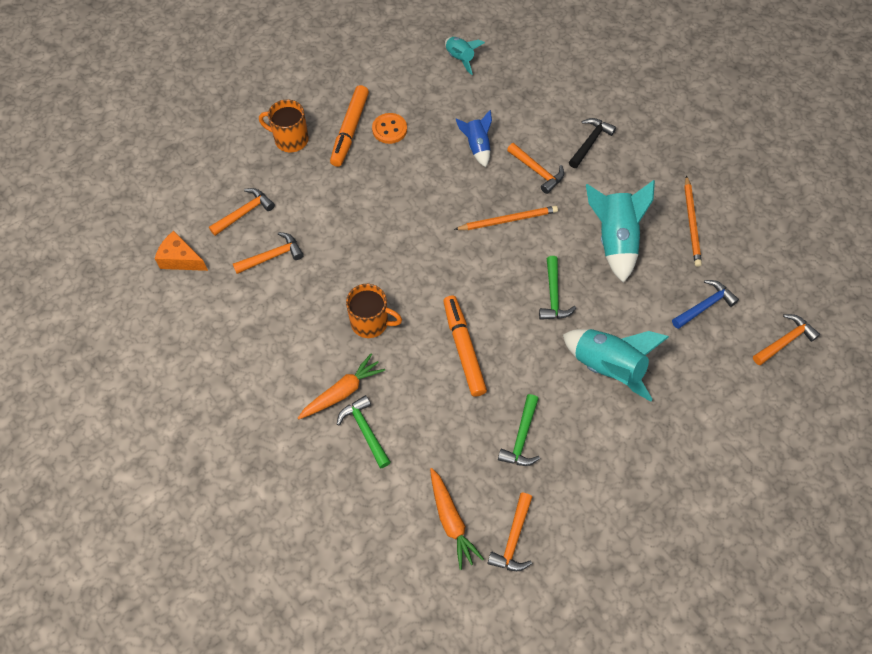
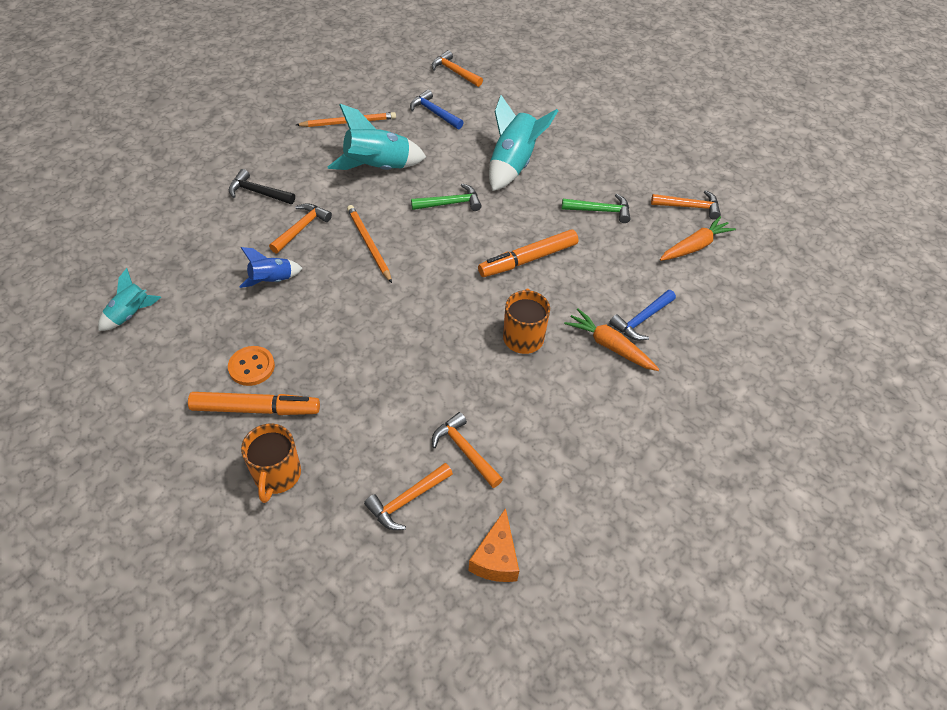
camera: 105 degrees left, 10 degrees down
(244, 213) = (407, 500): orange hammer -> orange hammer turned 75 degrees counterclockwise
(365, 430) = (641, 320): green hammer -> blue hammer

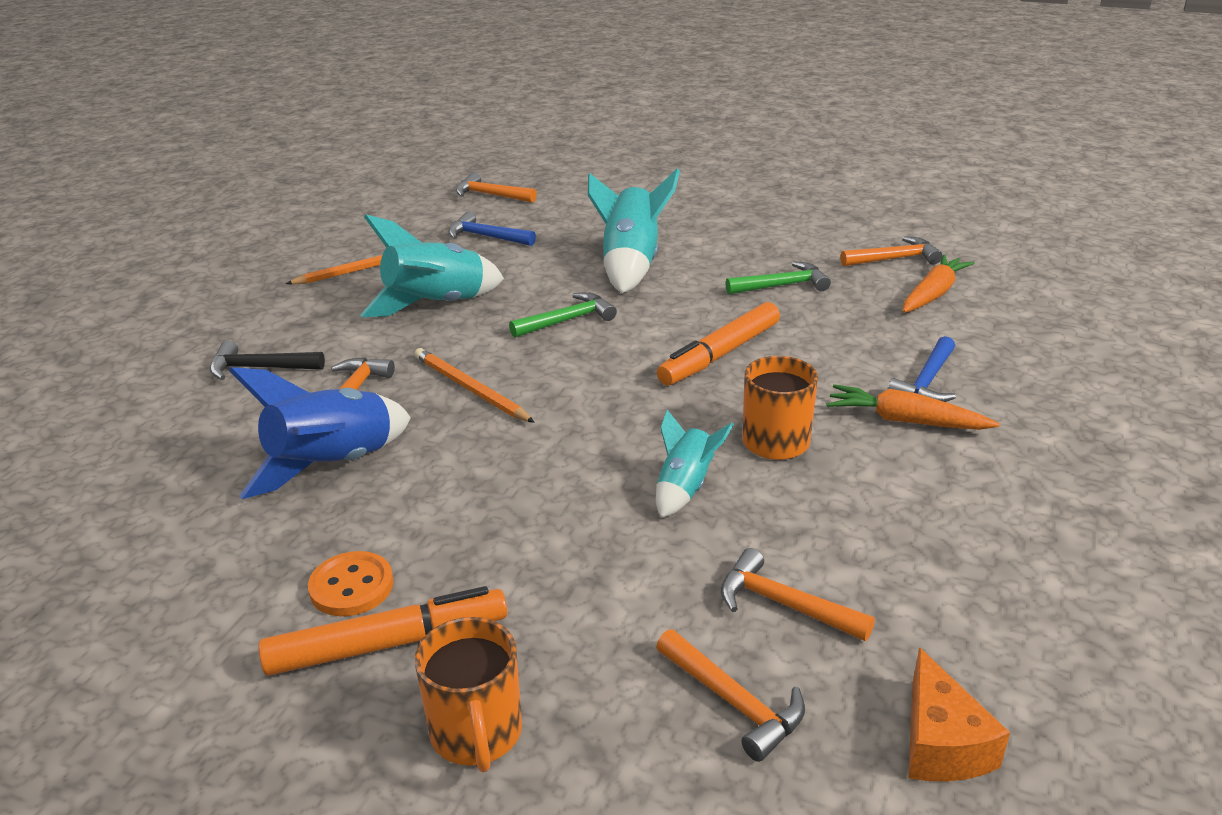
camera: 15 degrees left, 20 degrees down
(130, 314) = (91, 569): turquoise rocket -> turquoise rocket (685, 488)
(272, 281) = (333, 466): blue rocket -> blue rocket, size x1.74
(407, 500) = (733, 702): orange hammer -> orange hammer turned 75 degrees counterclockwise

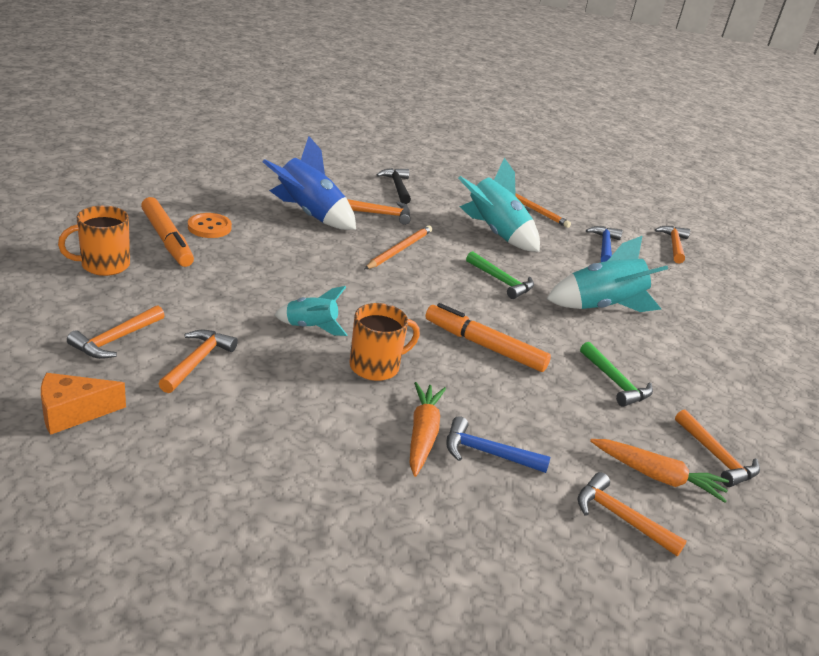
camera: 70 degrees right, 0 degrees up
(1000, 324) = (620, 517): none -> orange hammer

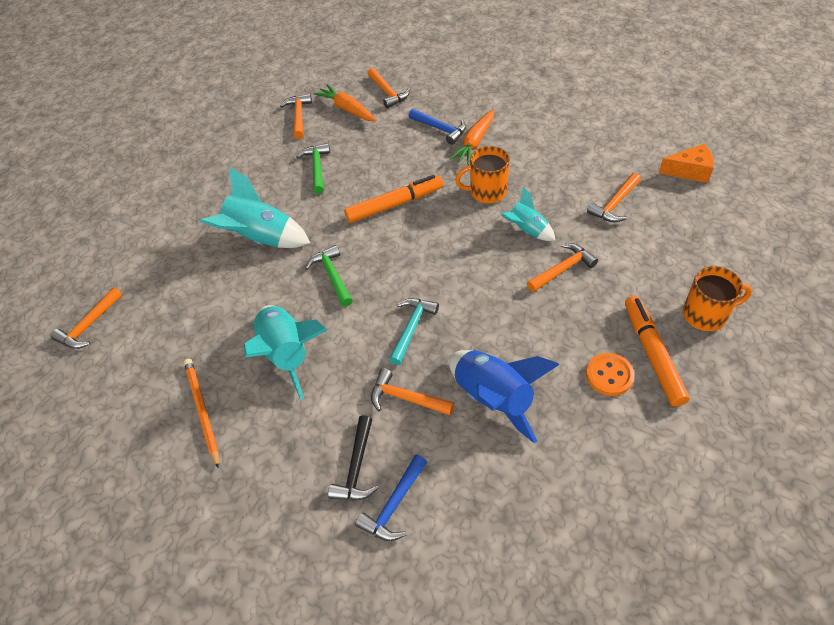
camera: 150 degrees left, 20 degrees up
(116, 339) = (676, 227): orange hammer -> orange hammer (562, 269)
(399, 250) = (412, 328): orange pencil -> turquoise hammer
(484, 346) = (394, 204): orange marker -> orange marker turned 75 degrees counterclockwise
(604, 246) = (176, 326): blue hammer -> blue hammer (394, 505)

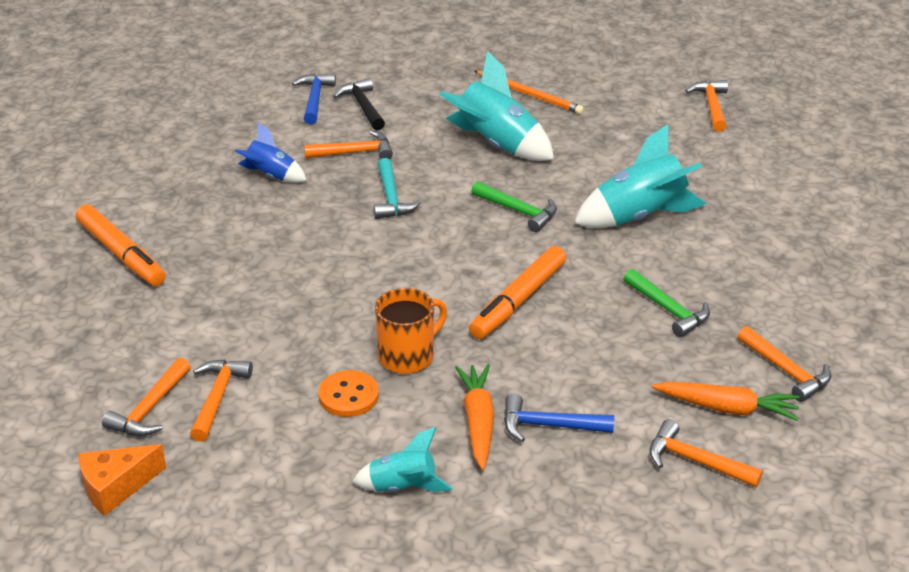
camera: 145 degrees right, 15 degrees down
(493, 399) = (271, 176): blue rocket -> blue rocket, size x0.58
(526, 230) = (323, 326): turquoise rocket -> turquoise rocket (403, 487)
(562, 269) = (255, 299): orange hammer -> orange hammer (150, 408)
(609, 375) = (163, 224): orange button -> orange button (348, 396)
(705, 315) = (66, 306): orange mug -> none

